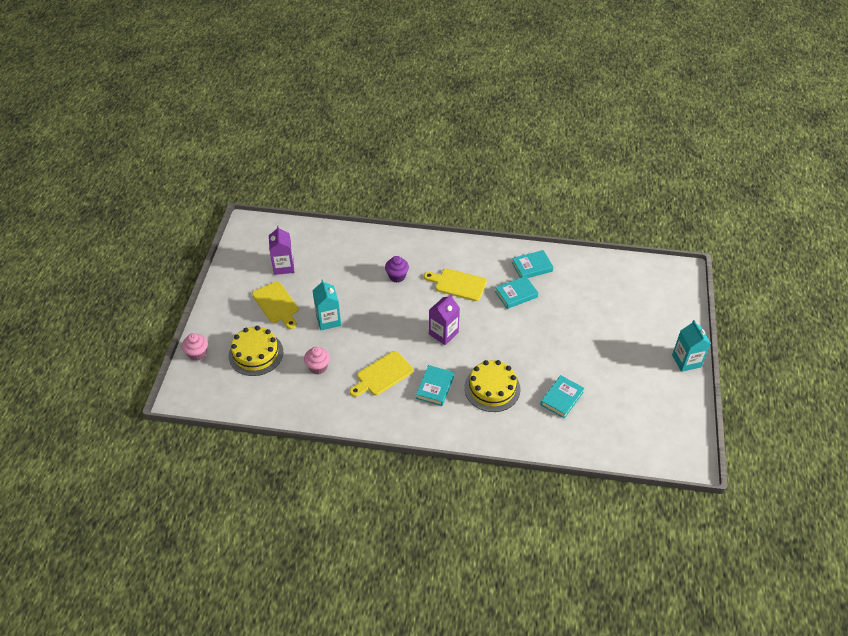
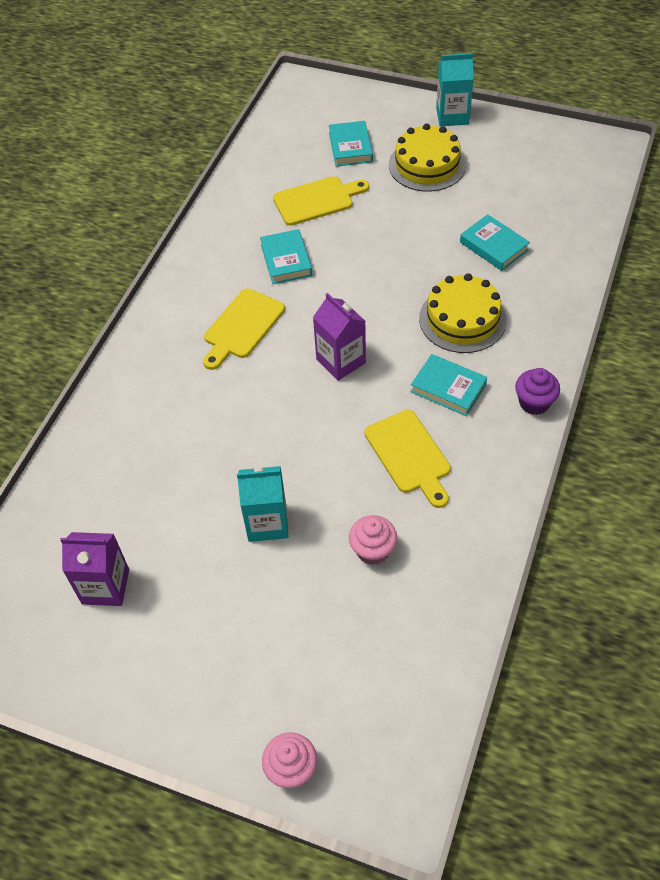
camera: 75 degrees left, 5 degrees up
(256, 354) = (317, 654): yellow cake -> yellow cake (427, 165)
(276, 304) = (201, 607): yellow cutting board -> yellow cutting board (317, 200)
(397, 276) = (196, 406): purple cupcake -> purple cupcake (534, 403)
(532, 267) = (236, 232): turquoise book -> turquoise book (350, 147)

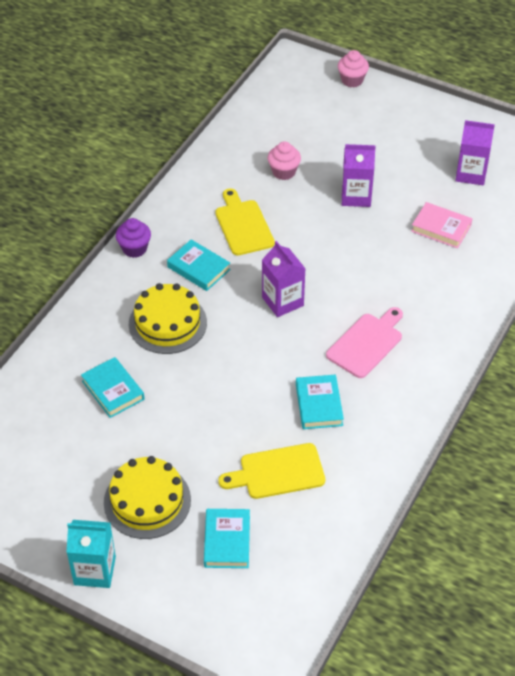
camera: 175 degrees left, 5 degrees down
(153, 487) = (441, 228): none -> pink book
(242, 327) = (366, 343): yellow cutting board -> pink cutting board
(267, 522) = (356, 196): turquoise carton -> purple carton

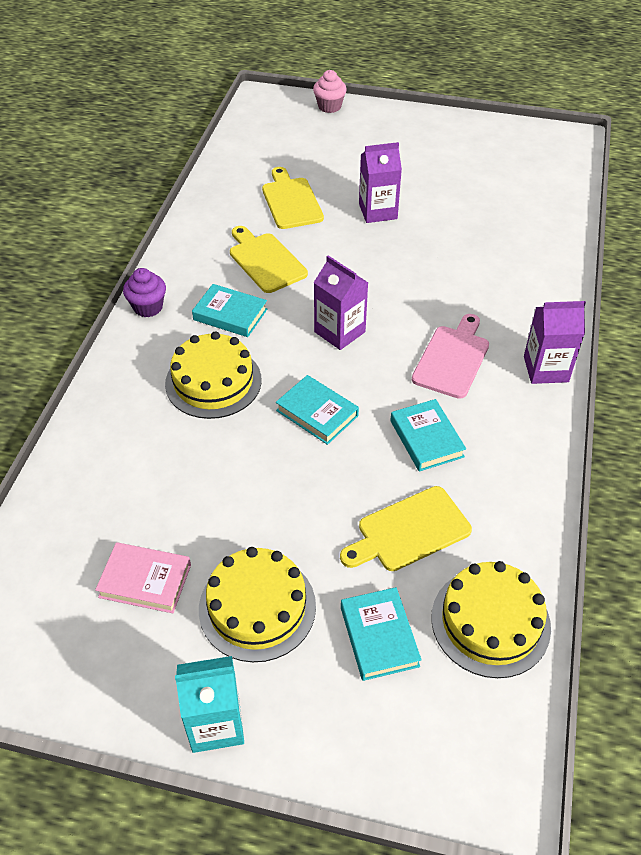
camera: 15 degrees left, 0 degrees up
(113, 390) = (170, 474): turquoise book -> turquoise book (317, 413)
(283, 172) = (291, 201): pink cupcake -> yellow cutting board
(312, 550) = (490, 621): none -> yellow cake
(441, 228) = (480, 227): pink book -> pink book (145, 581)
(471, 174) = (487, 171): purple carton -> purple carton (545, 369)

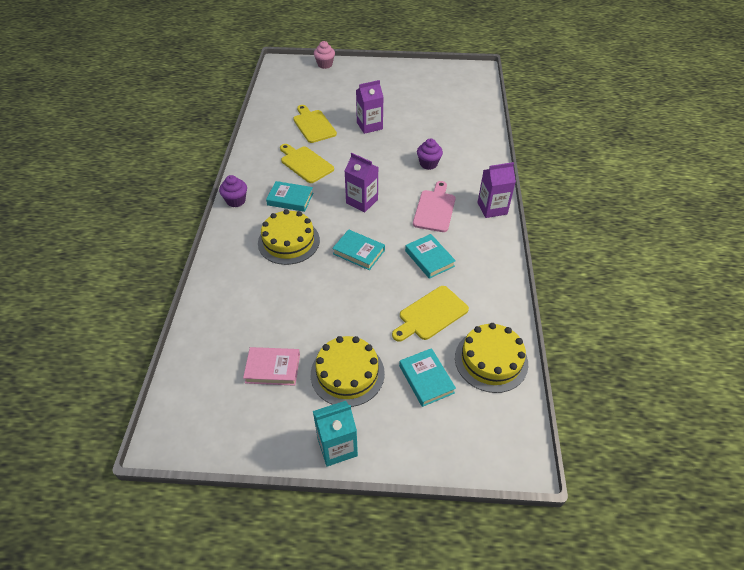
camera: 10 degrees left, 0 degrees up
(458, 283) = (428, 164): none -> purple cupcake

